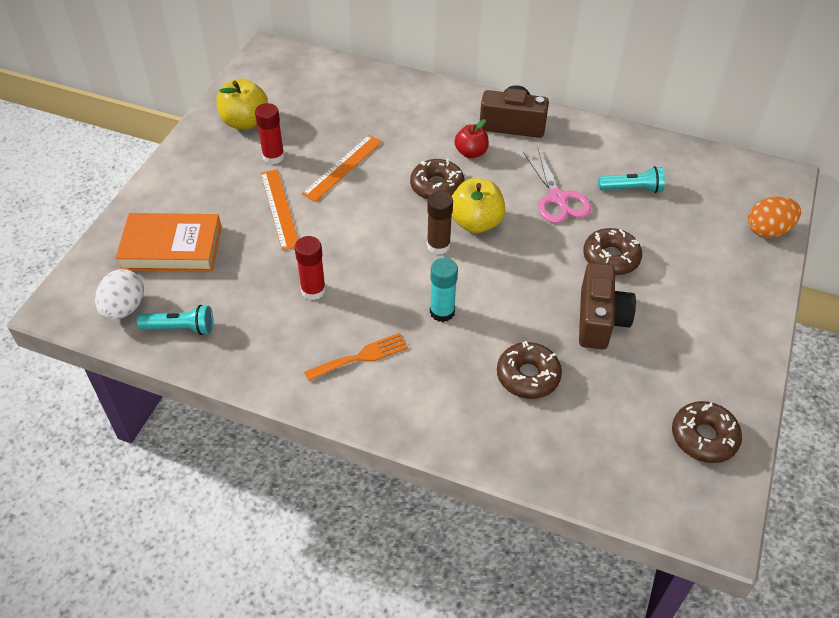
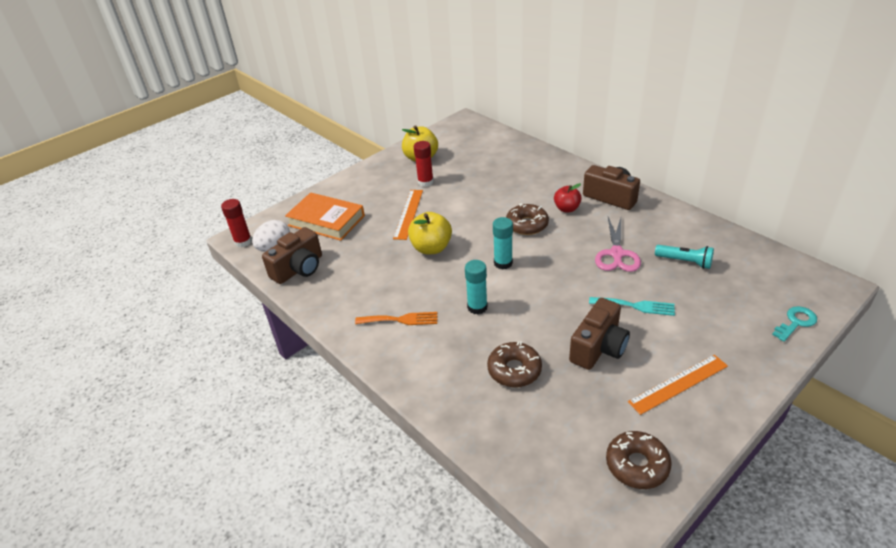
camera: 30 degrees right, 10 degrees down
(180, 328) = (299, 269): turquoise flashlight -> brown camera
(313, 290) = (397, 269): red glue stick -> red glue stick (243, 242)
(343, 167) = (467, 198): orange ruler -> orange ruler (678, 384)
(438, 245) = (503, 263): brown glue stick -> turquoise glue stick
(475, 223) = (541, 255): yellow apple -> yellow apple (431, 248)
(611, 258) = (636, 306): brown donut -> turquoise fork
(767, 230) = (796, 322): orange egg -> turquoise key

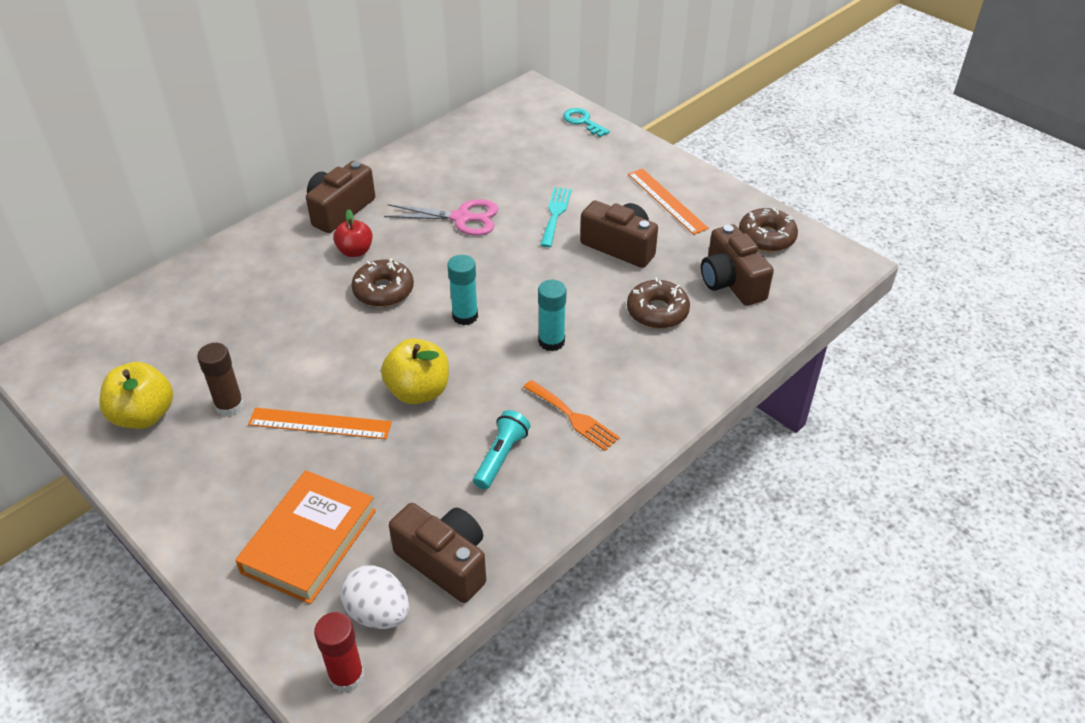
camera: 95 degrees left, 5 degrees up
(401, 320) = (573, 417): orange fork -> orange fork turned 135 degrees clockwise
(425, 182) = (229, 406): red glue stick -> brown glue stick
(559, 426) = (731, 282): none -> brown camera
(684, 262) = (483, 171): turquoise flashlight -> turquoise flashlight (501, 457)

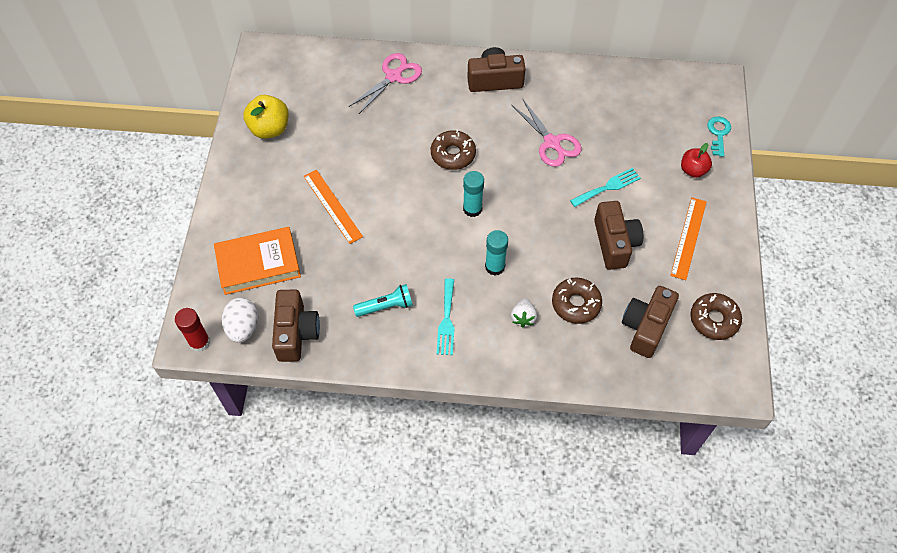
camera: 50 degrees right, 15 degrees up
(229, 275) = (393, 76): none -> pink scissors
(229, 406) = (308, 158): brown glue stick -> none
(355, 251) = (469, 115): red apple -> red apple (693, 170)
(418, 391) = (395, 231): yellow apple -> none
(573, 417) = (446, 320): orange fork -> turquoise fork
(632, 357) = (523, 317): none -> white strawberry

